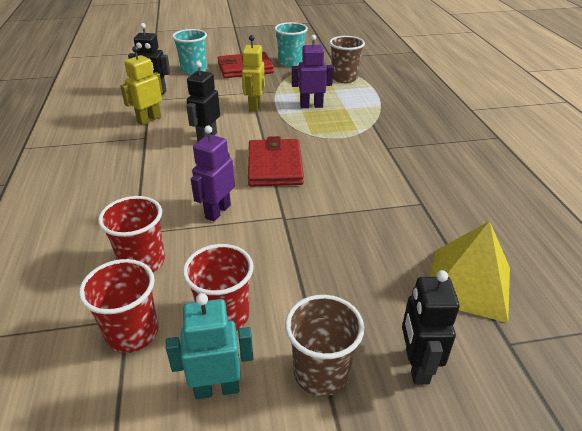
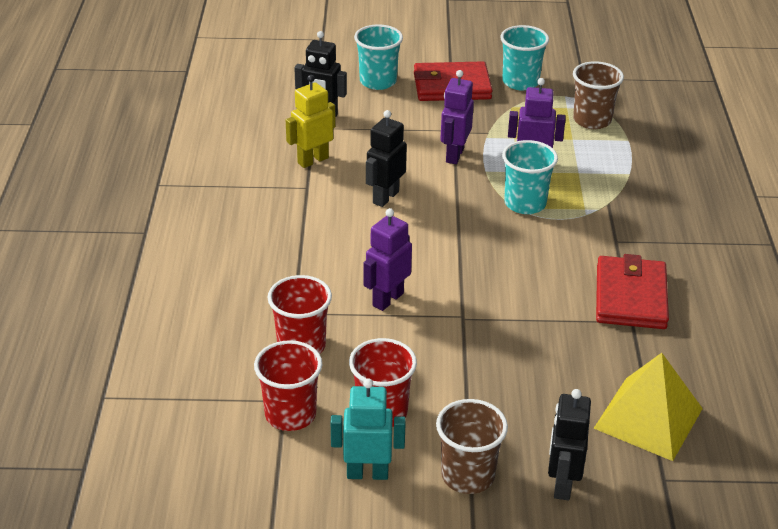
camera: 10 degrees right, 0 degrees up
(254, 106) = (454, 155): yellow robot -> purple robot
(275, 166) = (465, 249): red wallet -> red wallet (630, 297)
(313, 131) = (525, 203): none -> turquoise cup

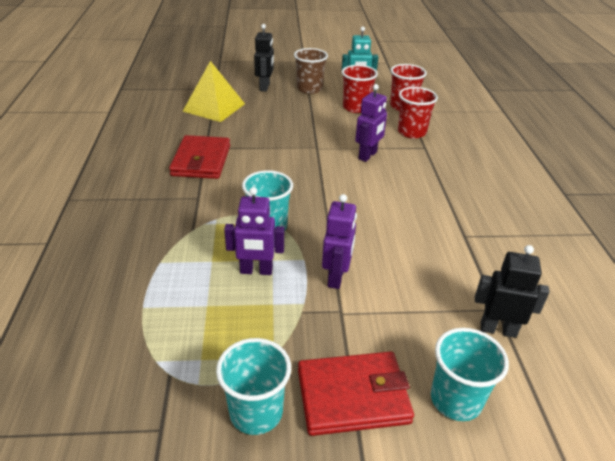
camera: 175 degrees right, 0 degrees up
(312, 160) = (474, 265): yellow robot -> none
(385, 197) = (392, 228): black robot -> none
(592, 120) = (175, 338): brown cup -> none

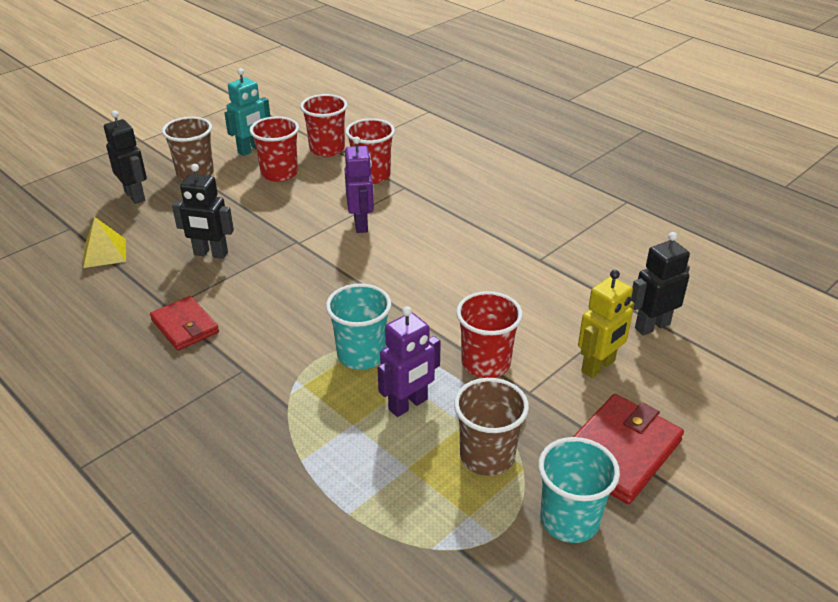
camera: 40 degrees left, 0 degrees up
(201, 160) = (185, 326): red wallet -> red wallet, size x0.66
(214, 107) = (104, 253): yellow pyramid -> yellow pyramid, size x0.59
(260, 333) = (487, 456): none -> brown cup
(262, 132) = (210, 254): none -> black robot
(336, 277) = (485, 363): purple robot -> red cup
(415, 329) = (598, 366): none -> yellow robot
(456, 400) = (686, 401): turquoise cup -> none

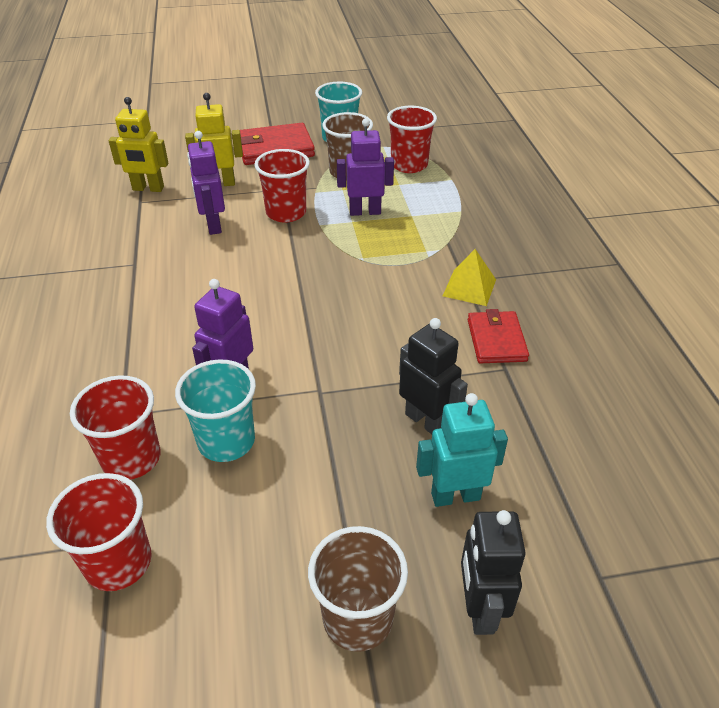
camera: 145 degrees left, 5 degrees up
(104, 253) = (557, 490): yellow pyramid -> yellow pyramid (469, 287)
(251, 150) = (225, 640): turquoise robot -> turquoise robot (455, 496)
(279, 173) = (237, 538): red cup -> red cup (409, 165)
(361, 355) = (365, 253): turquoise cup -> turquoise cup (226, 441)
(532, 318) = (213, 225): none -> purple robot
(652, 326) = (148, 189): black robot -> yellow robot

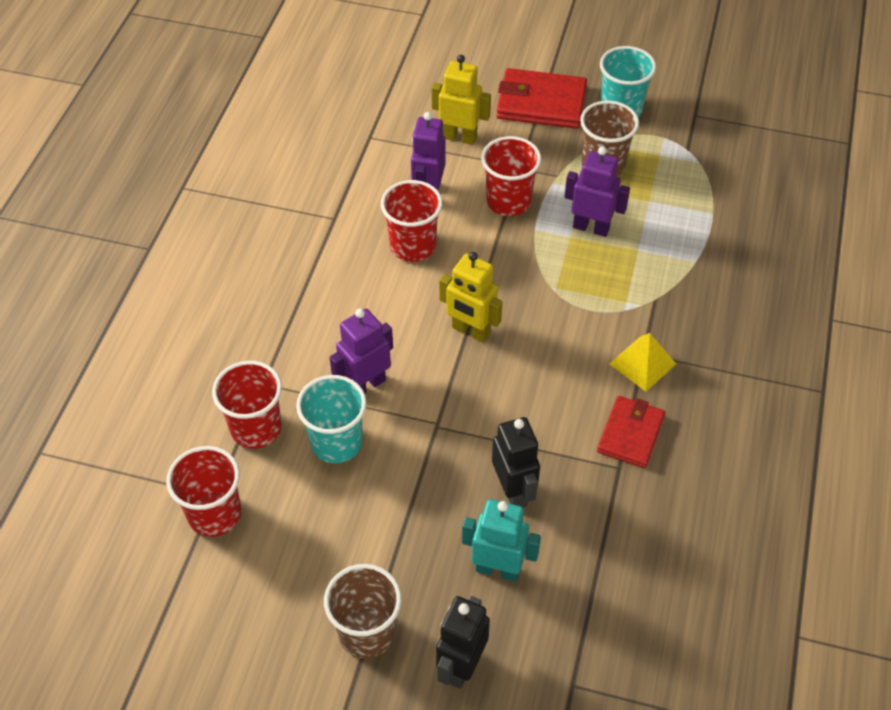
camera: 25 degrees right, 10 degrees up
(148, 189) = (384, 121): yellow robot -> yellow robot (470, 331)
(409, 165) = (677, 176): red cup -> red cup (413, 246)

